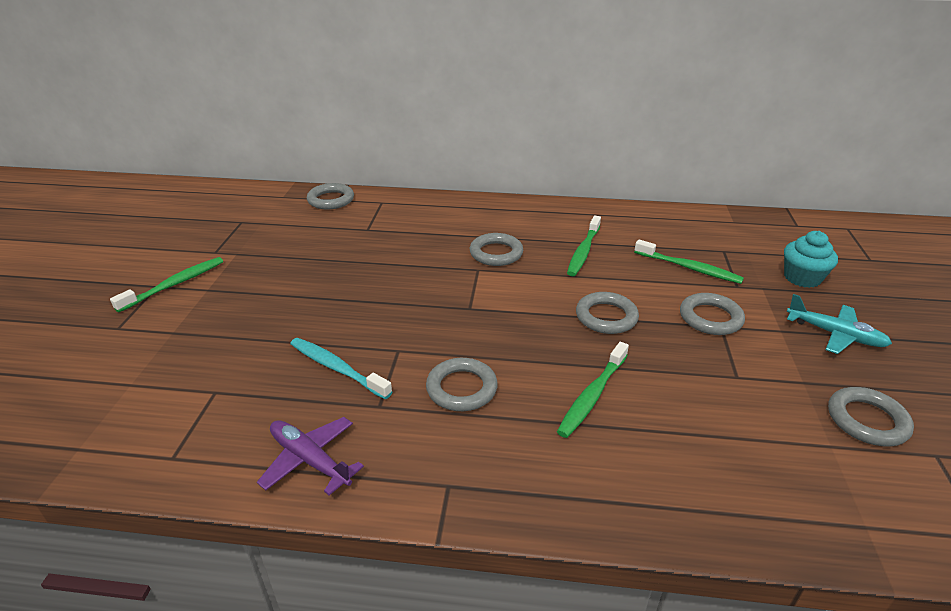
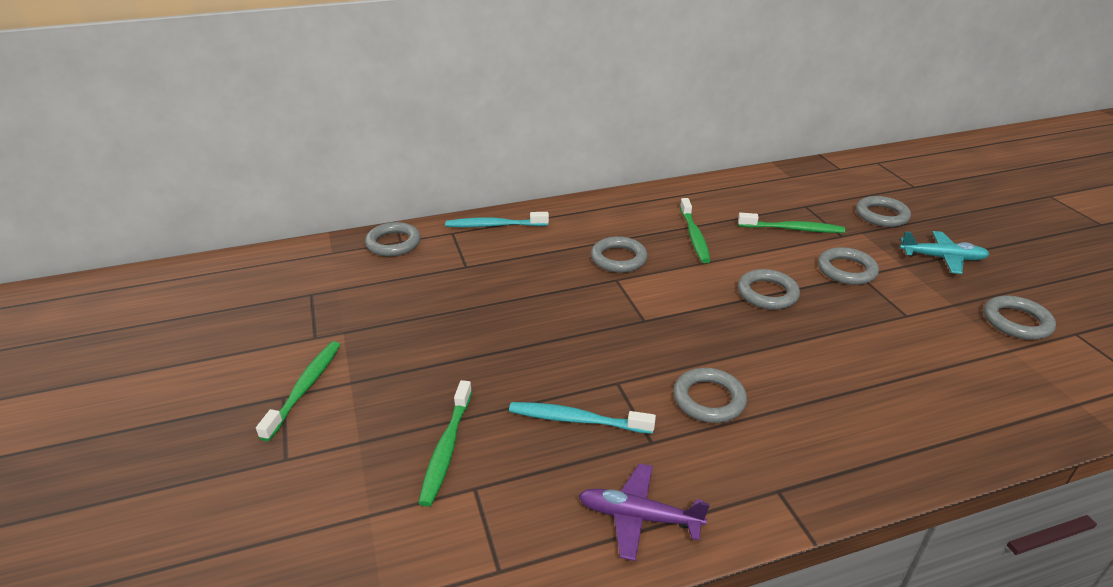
camera: 25 degrees left, 0 degrees up
(419, 204) = (494, 225): none -> turquoise toothbrush
(592, 395) = (818, 368): green toothbrush -> green toothbrush (446, 449)
(802, 278) = (881, 215): turquoise cupcake -> grey ring

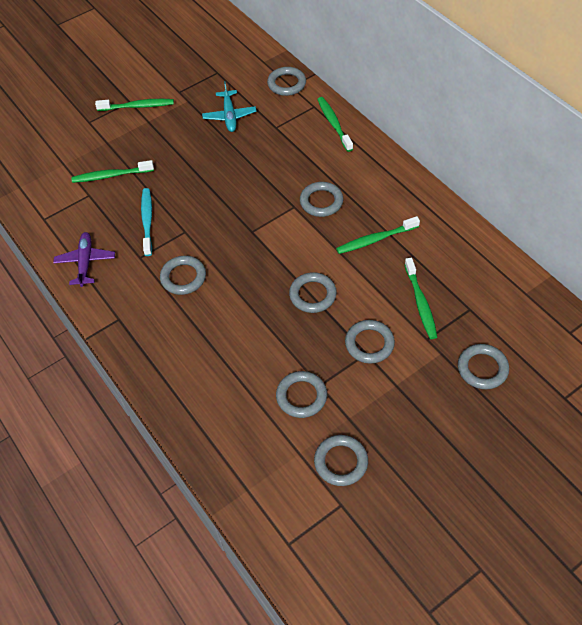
camera: 75 degrees right, 20 degrees up
(494, 225) = (334, 124): turquoise toothbrush -> green toothbrush
(925, 332) = (301, 396): none -> grey ring
(942, 258) = (423, 414): turquoise plane -> turquoise plane (229, 116)

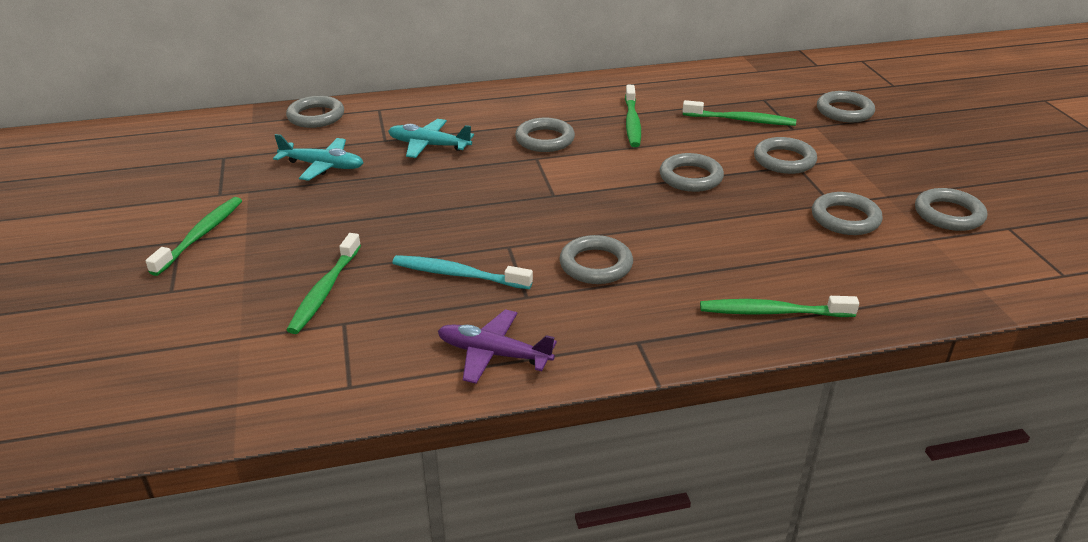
camera: 70 degrees left, 20 degrees down
(280, 150) = (429, 145): none -> turquoise plane
(334, 124) = (424, 104): green toothbrush -> green toothbrush (772, 312)

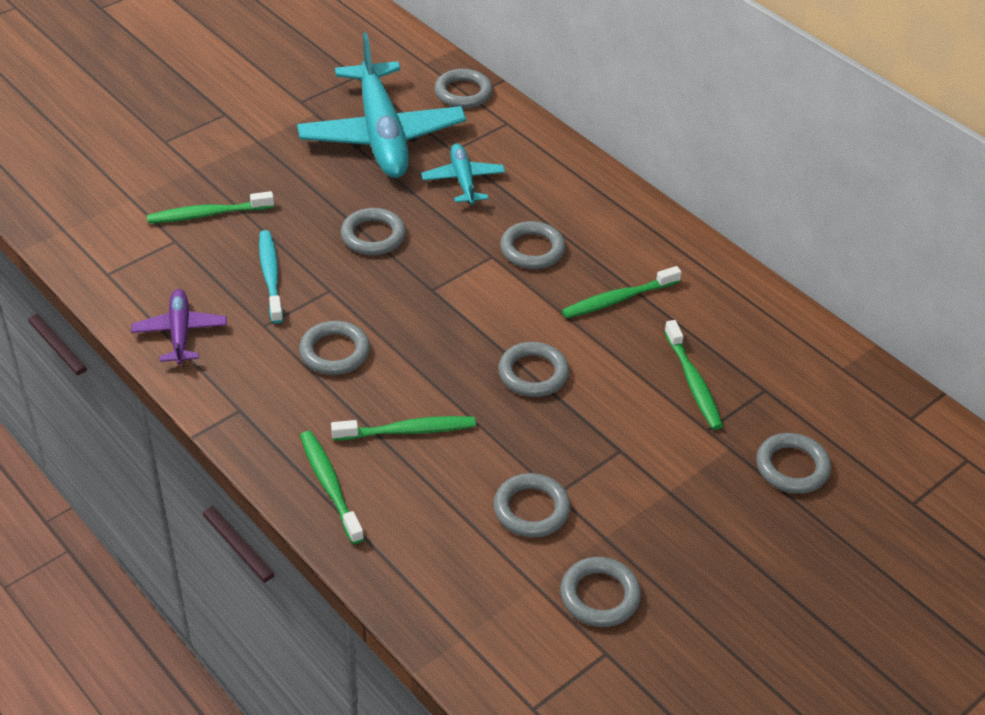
camera: 60 degrees right, 10 degrees up
(201, 235) = (239, 120): green toothbrush -> green toothbrush (408, 431)
(322, 166) = (381, 134): turquoise plane -> turquoise plane, size x2.05
(784, 160) = (624, 437): grey ring -> grey ring (373, 236)

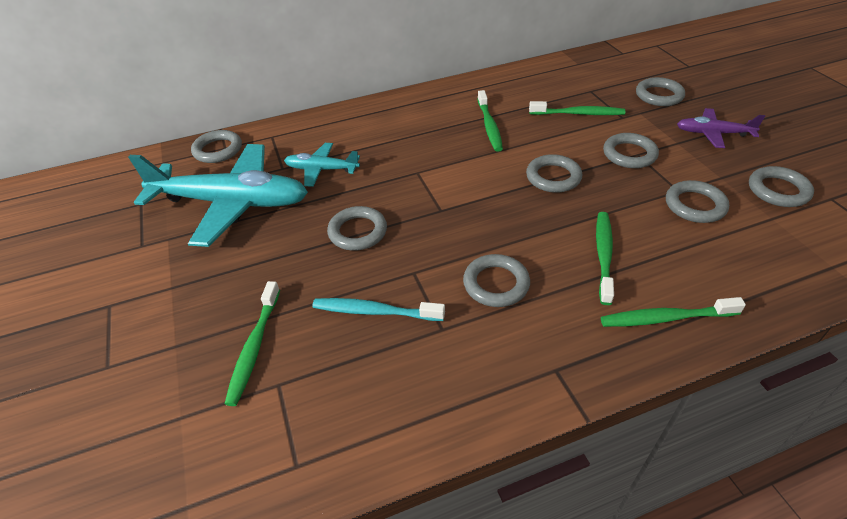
camera: 65 degrees left, 0 degrees up
(180, 333) = (427, 404): purple plane -> purple plane (713, 134)
(532, 249) = (420, 152): grey ring -> grey ring (629, 154)

